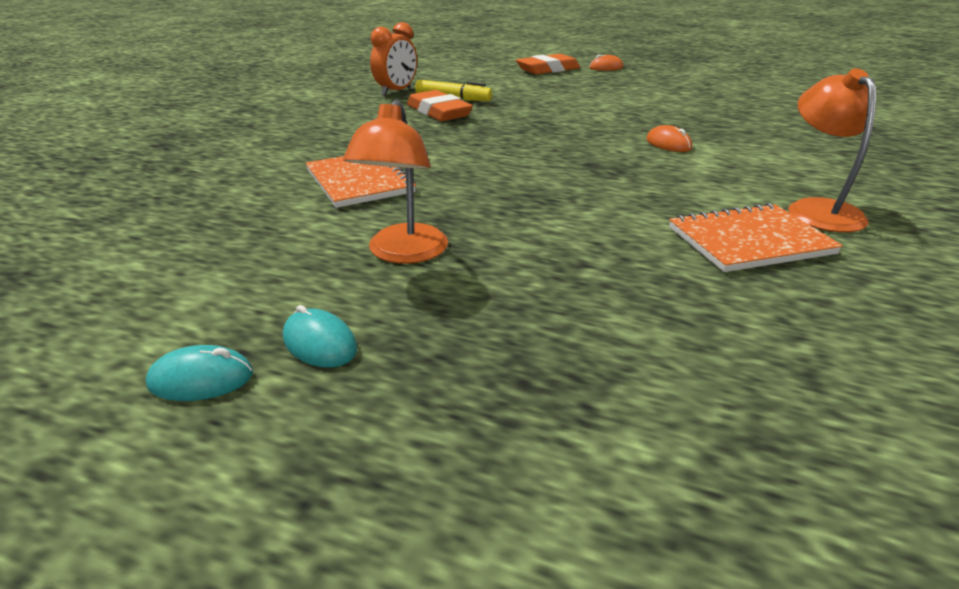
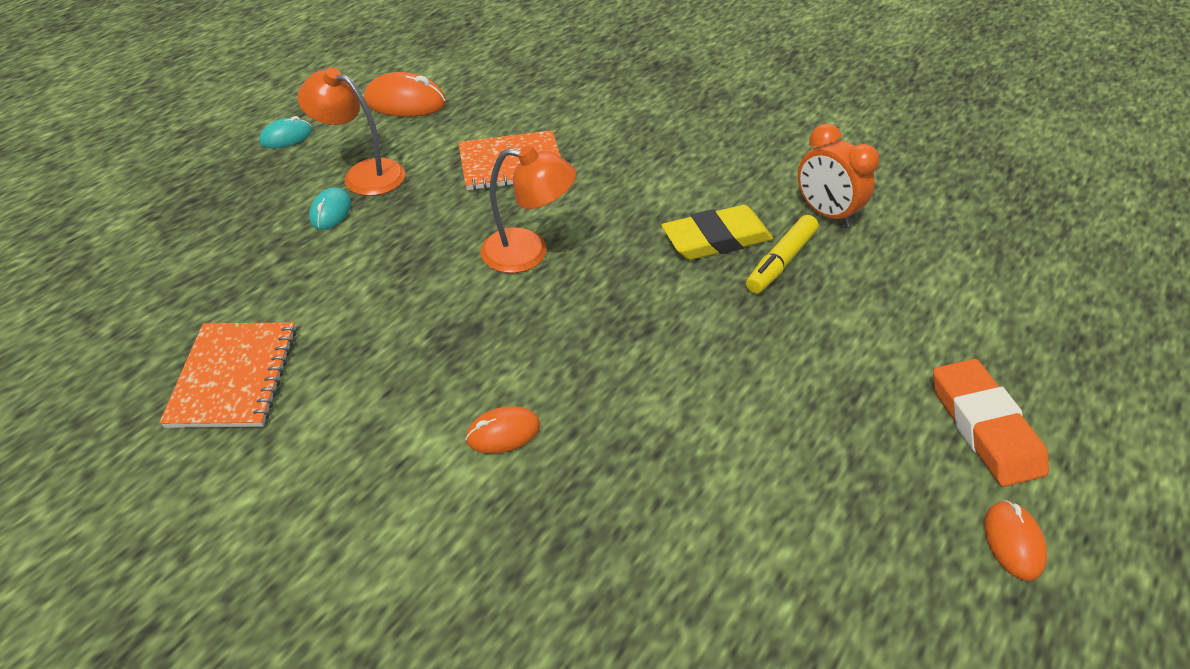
camera: 105 degrees right, 15 degrees up
(201, 379) = (287, 104): turquoise mouse -> turquoise mouse (331, 211)
(216, 263) = (405, 102): none -> orange mouse
(438, 112) = (716, 239): orange eraser -> yellow eraser
(817, 209) = (243, 477): orange lamp -> orange lamp (528, 253)

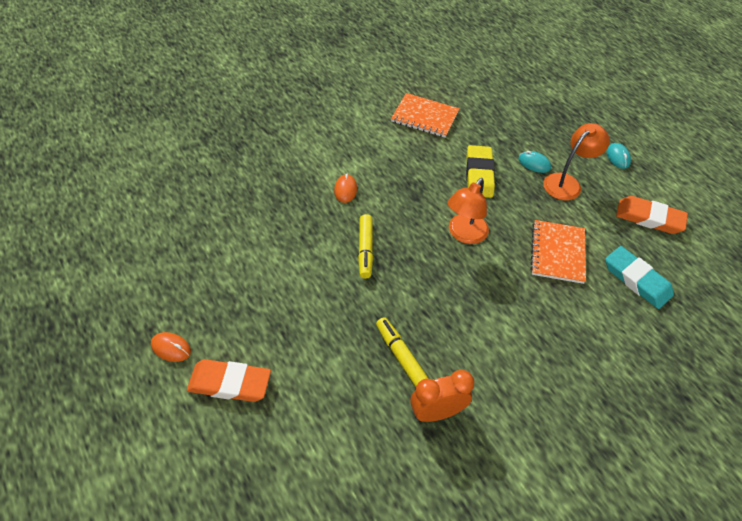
camera: 110 degrees right, 5 degrees up
(405, 102) = (649, 218): orange mouse -> orange eraser
(519, 102) = (636, 280): none -> turquoise eraser
(629, 355) = (365, 250): none -> yellow marker
(716, 239) = (437, 331): yellow eraser -> yellow eraser (479, 174)

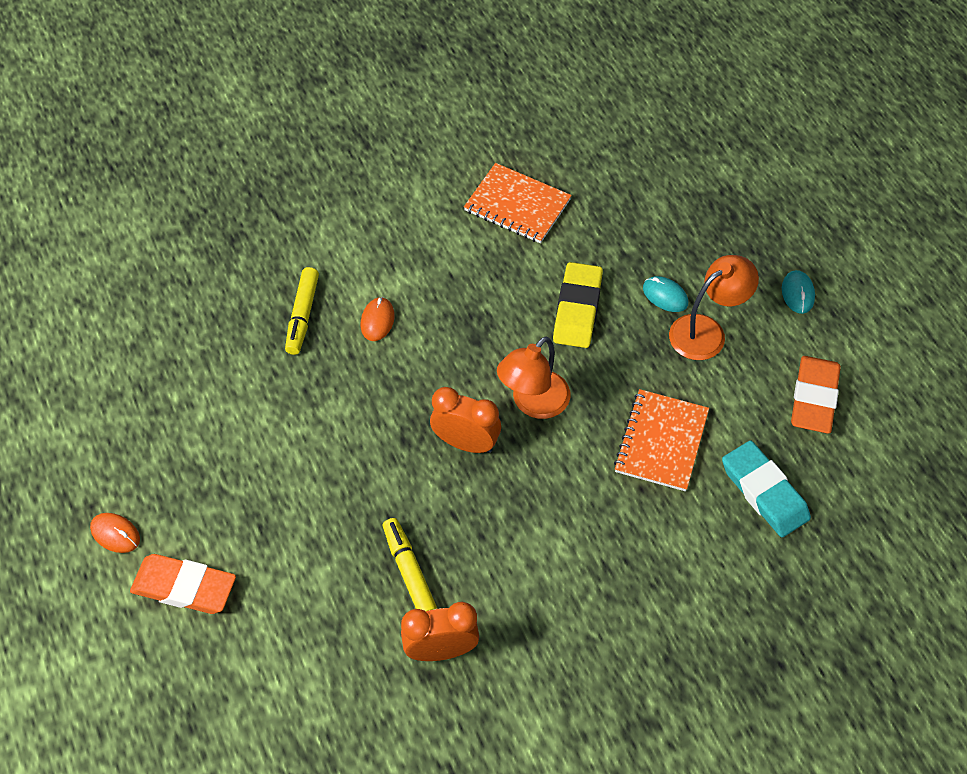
camera: 10 degrees right, 5 degrees up
(365, 250) = (389, 416): yellow marker -> yellow marker (302, 316)
(423, 264) = (466, 443): none -> orange clock
(649, 218) = (814, 398): orange eraser -> orange eraser turned 75 degrees clockwise

